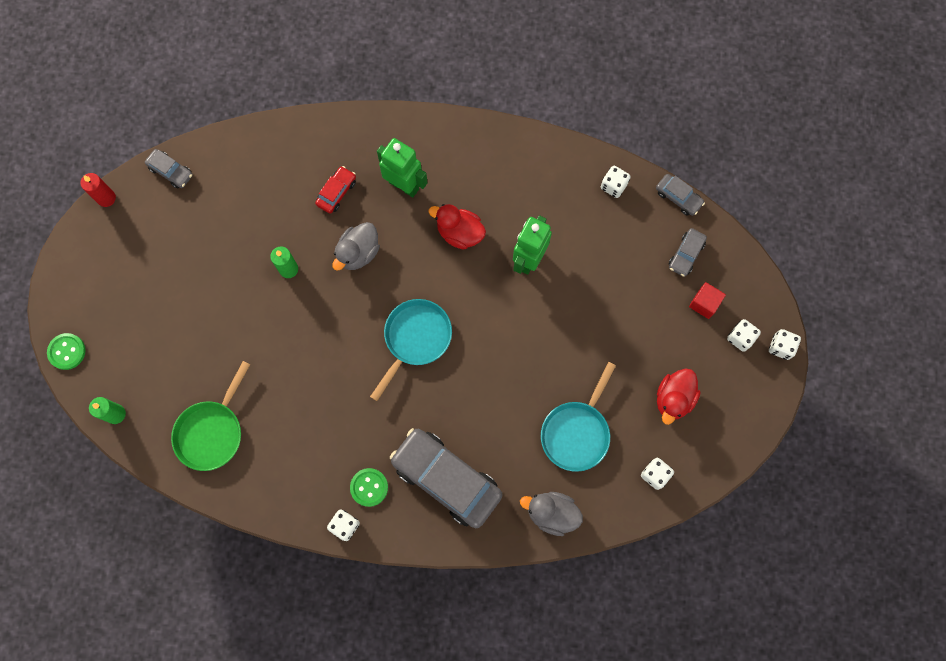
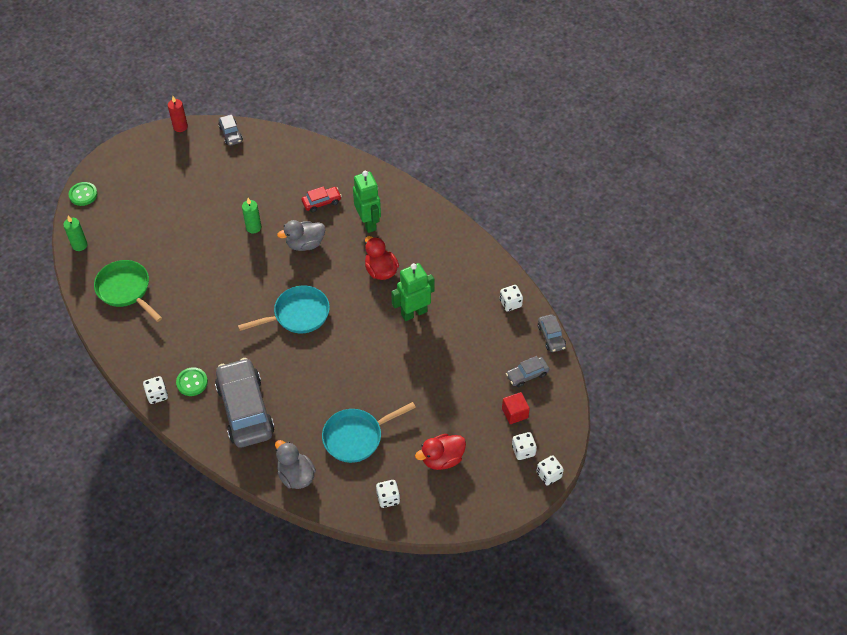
camera: 35 degrees right, 20 degrees down
(212, 432) = (126, 289): green pan -> green pan turned 75 degrees clockwise

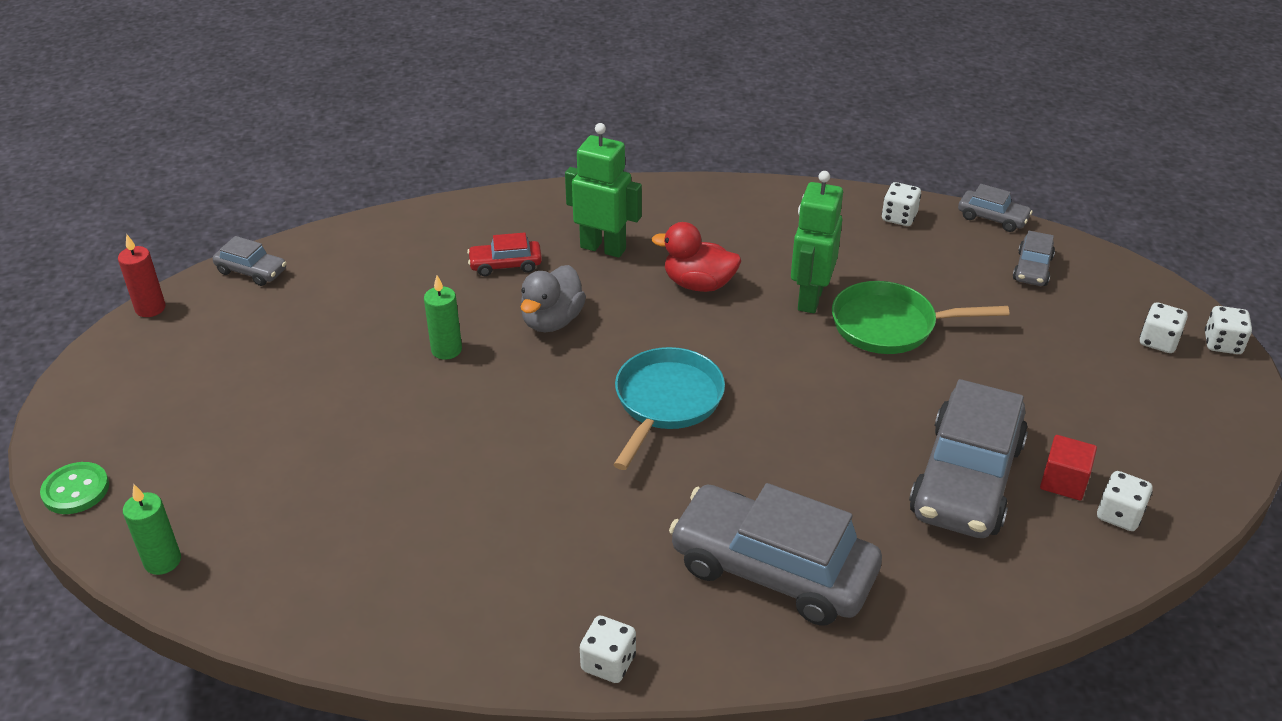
camera: 45 degrees left, 15 degrees down
(126, 289) = (341, 562): green pan -> green pan (890, 325)
(192, 382) = (639, 600): green button -> none
(296, 475) = (972, 591): grey duck -> none
(321, 202) = (505, 265): red car -> red car turned 120 degrees counterclockwise
(356, 437) = (966, 479): turquoise pan -> grey car
(442, 459) = (1098, 420): red duck -> none
(515, 413) = (1085, 313): red cube -> red cube (1063, 481)

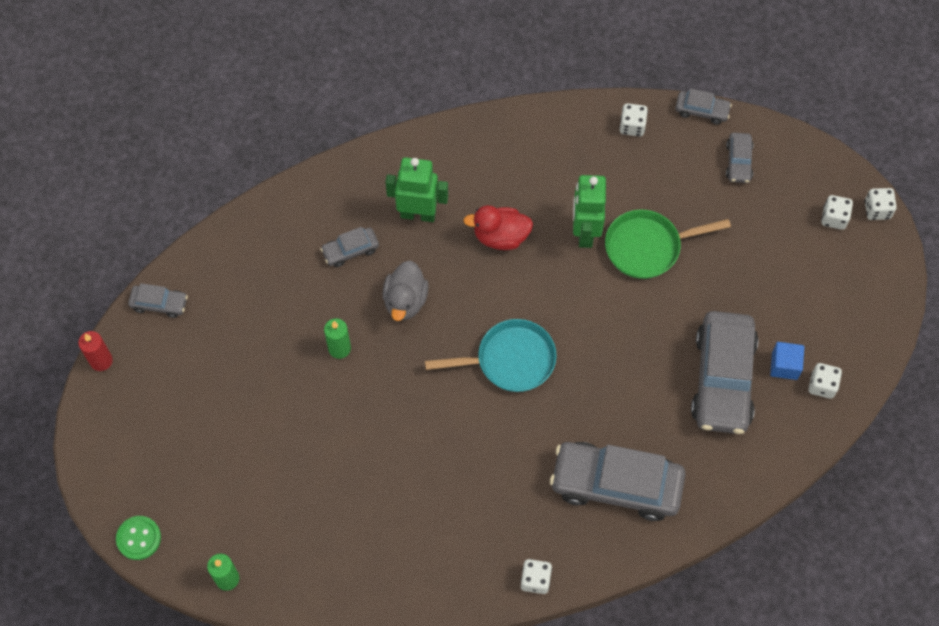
camera: 15 degrees left, 25 degrees up
(505, 265) = (350, 250): red car -> grey car
(666, 402) = (510, 360): turquoise pan -> turquoise pan turned 75 degrees clockwise
(1063, 481) = (784, 366): red cube -> blue cube

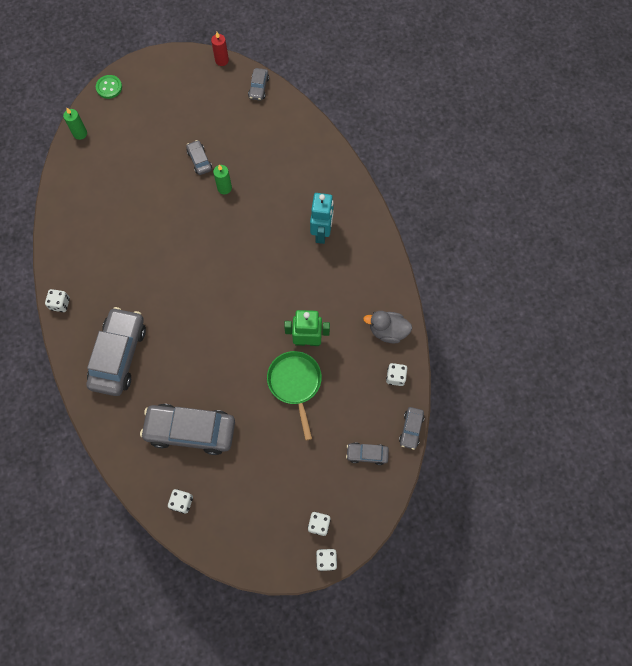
camera: 90 degrees right, 5 degrees up
(350, 250) = (294, 192): grey car -> grey car (199, 160)
(405, 301) = (257, 226): grey duck -> grey duck (387, 331)
(418, 214) = (322, 233): green robot -> turquoise robot
(500, 236) = (304, 285): red duck -> none
(510, 360) = (211, 290): turquoise pan -> none
(784, 366) = (198, 476): blue cube -> none

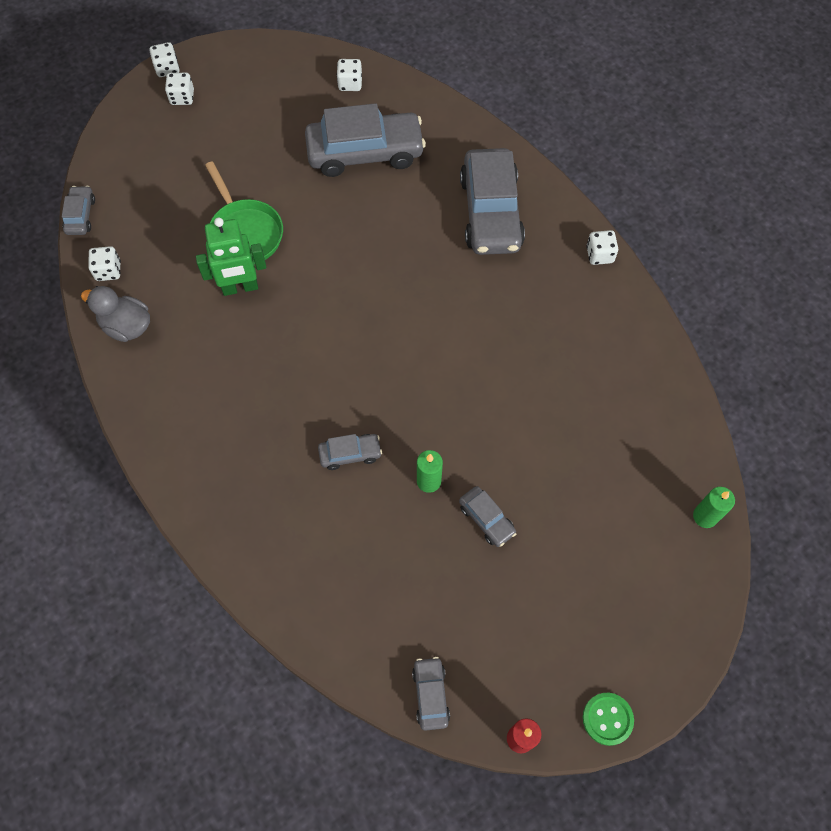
camera: 165 degrees right, 5 degrees down
(109, 87) = (701, 620): green button -> green button (607, 719)
(322, 233) = (252, 446): turquoise robot -> none
(367, 454) = (135, 176): grey car -> grey car (350, 454)
(387, 331) = (127, 326): grey duck -> grey duck turned 150 degrees counterclockwise

